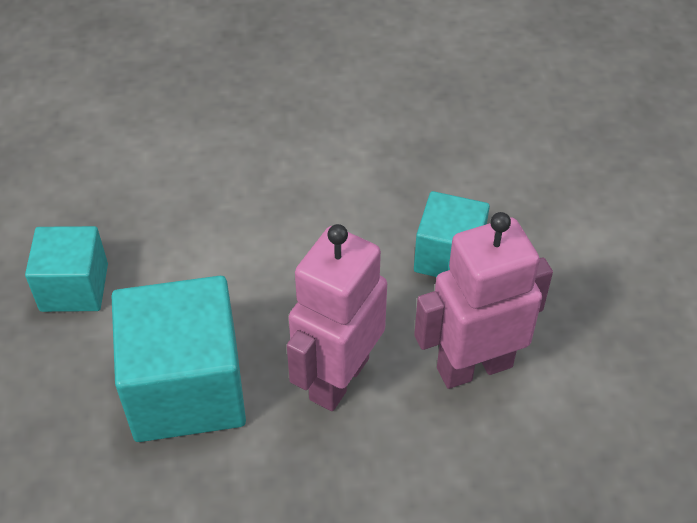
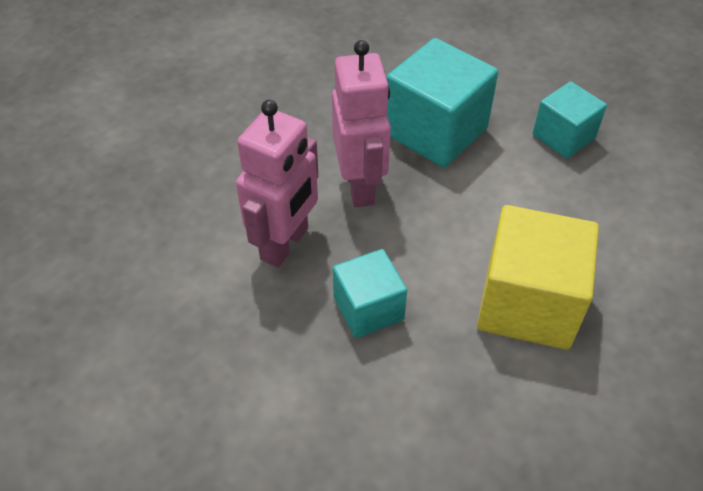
camera: 140 degrees right, 0 degrees up
(313, 177) = (528, 303): none -> yellow cube

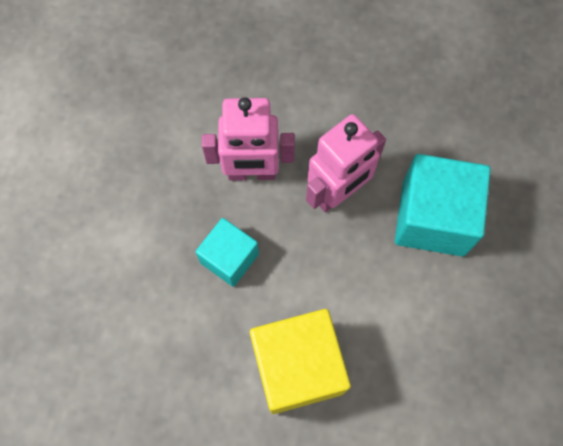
camera: 60 degrees right, 20 degrees up
(563, 136) = (495, 323): turquoise cube -> none

